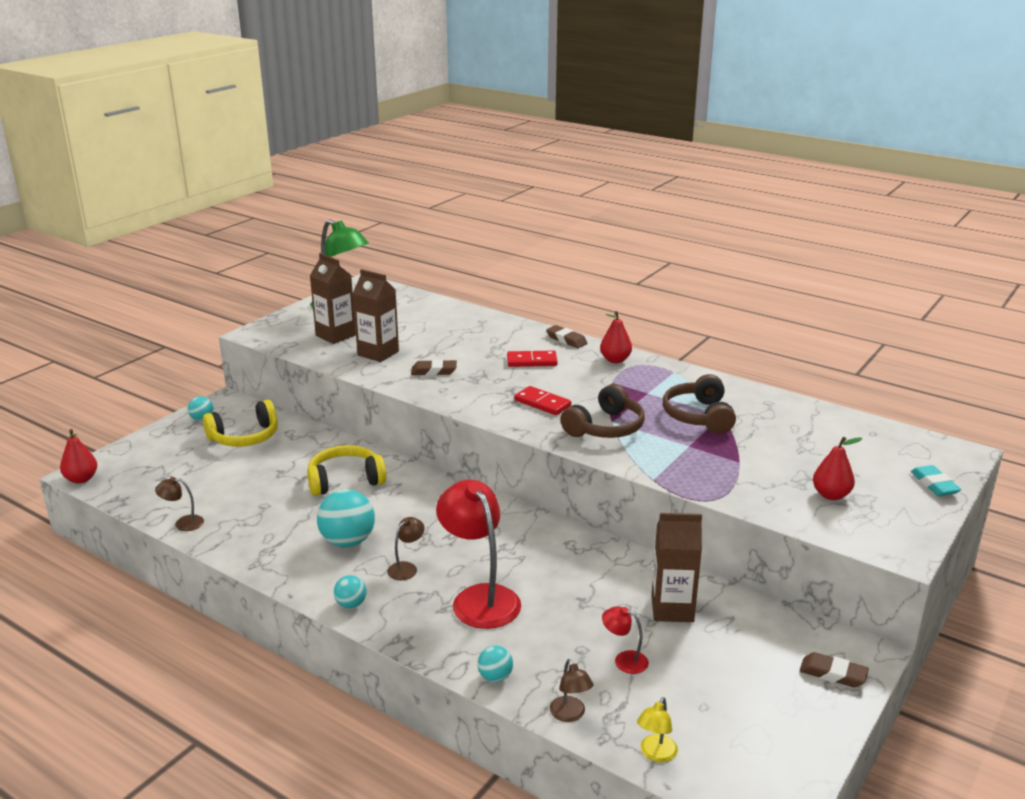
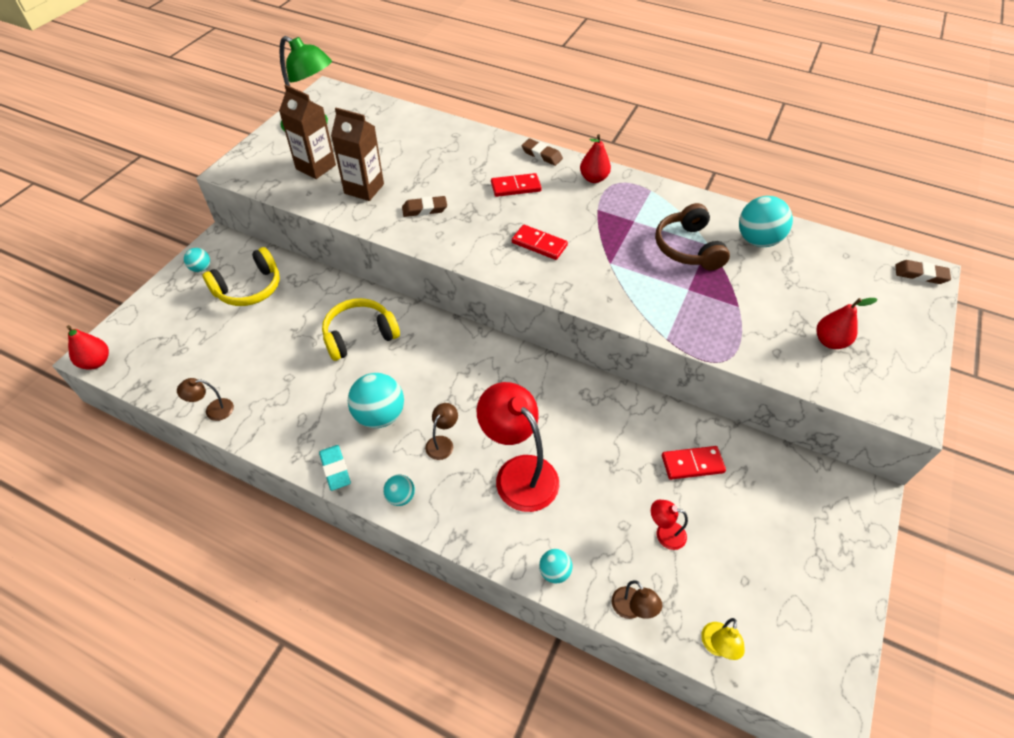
camera: 10 degrees left, 25 degrees up
(605, 427) = (606, 272): brown headphones -> none
(672, 609) = (692, 464): brown carton -> red domino
(777, 416) = (757, 240): none -> turquoise ball
(833, 674) = (844, 524): brown eraser -> brown eraser (920, 275)
(934, 484) = (914, 317): turquoise eraser -> turquoise eraser (335, 469)

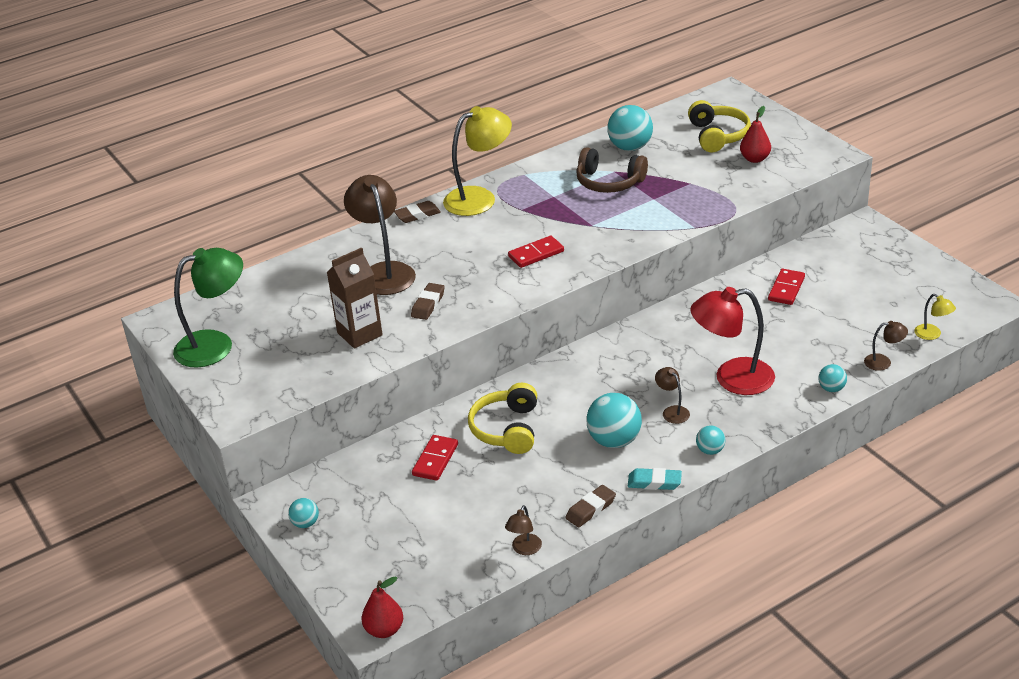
camera: 55 degrees left, 15 degrees down
(249, 288) = (371, 492): yellow headphones -> yellow headphones (717, 136)
(316, 167) = (291, 358): brown carton -> none
(452, 169) = (384, 272): none -> brown lamp
(516, 187) = (448, 243): red domino -> red domino (435, 460)
(593, 178) = (479, 198): red pear -> yellow lamp
(664, 533) = (835, 325): red lamp -> none
(920, 275) = (726, 95): brown eraser -> brown eraser (590, 509)

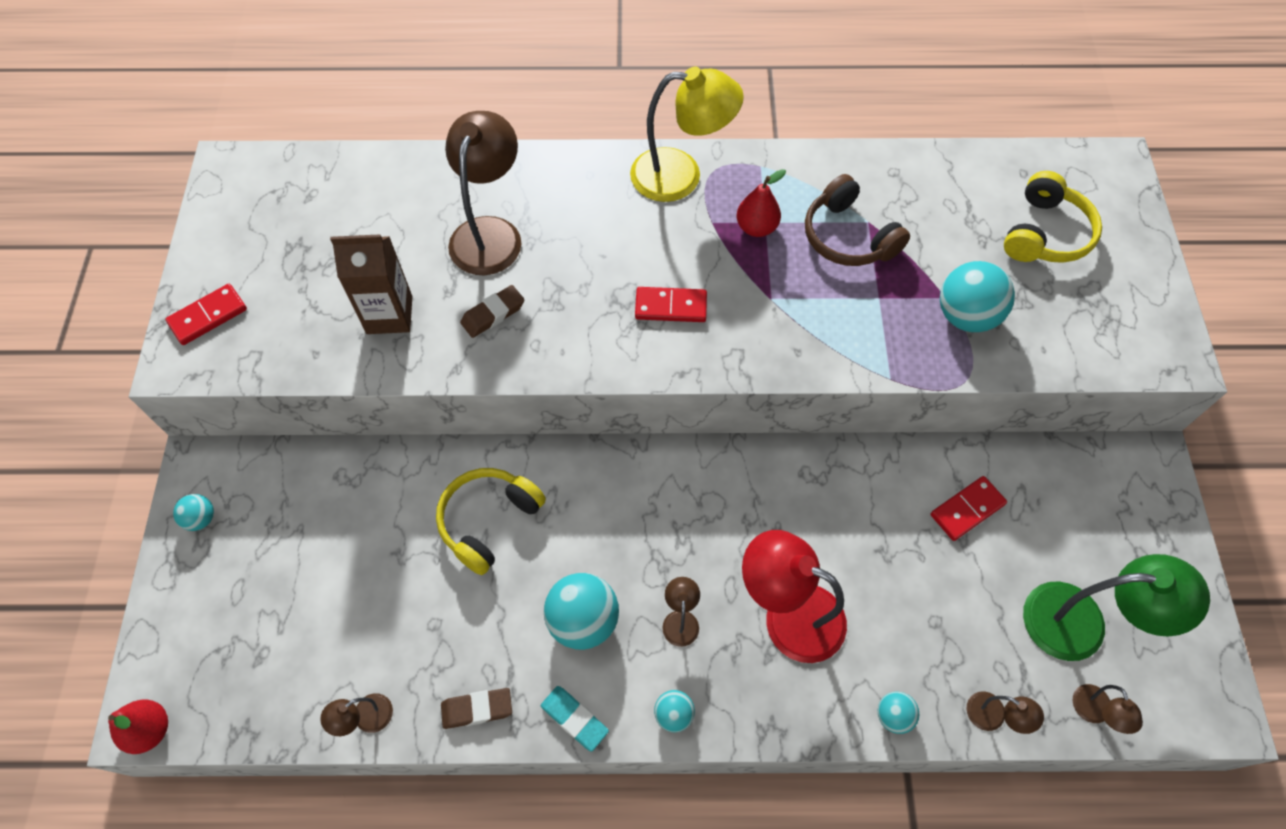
camera: 30 degrees right, 25 degrees up
(216, 345) = (246, 238): green lamp -> green lamp (1081, 622)
(417, 215) = (594, 163): brown eraser -> none
(435, 460) = (385, 516): red domino -> red domino (208, 316)
(630, 147) = (919, 192): turquoise ball -> turquoise ball (966, 316)
(754, 159) = (1061, 303): red pear -> red pear (756, 227)
(932, 335) = (1094, 712): yellow lamp -> brown lamp

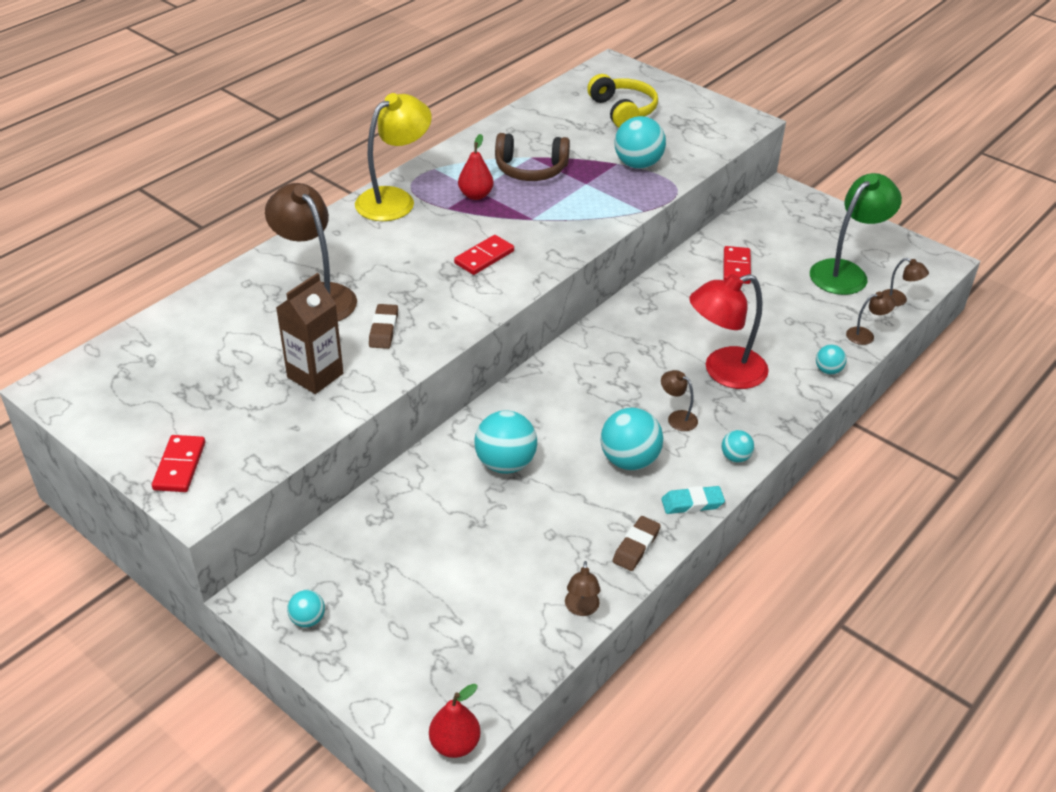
camera: 50 degrees left, 20 degrees down
(489, 521) = (505, 463): yellow headphones -> turquoise ball

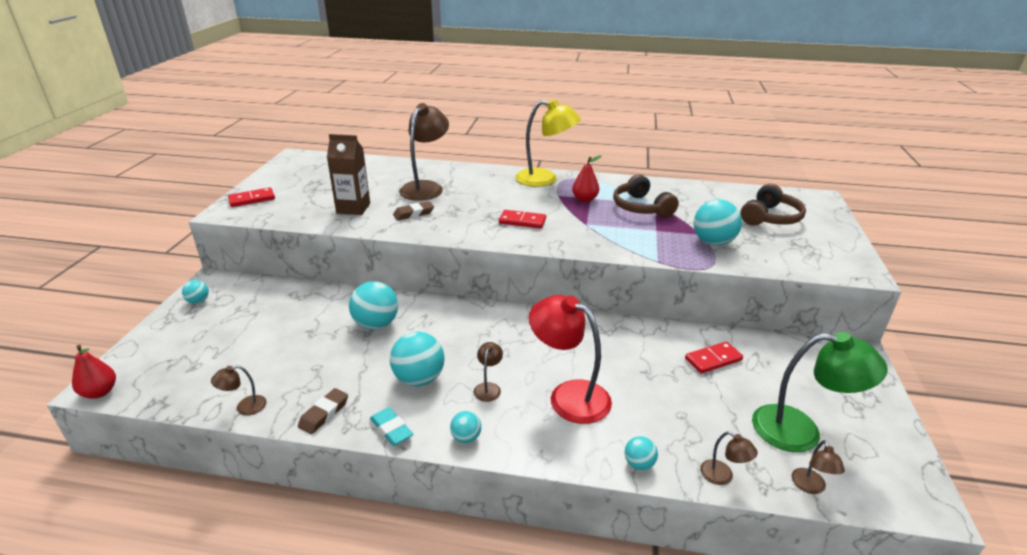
camera: 60 degrees right, 10 degrees down
(622, 111) = (770, 217): yellow headphones -> brown headphones
(636, 546) = (324, 414): brown eraser -> brown eraser turned 60 degrees counterclockwise

